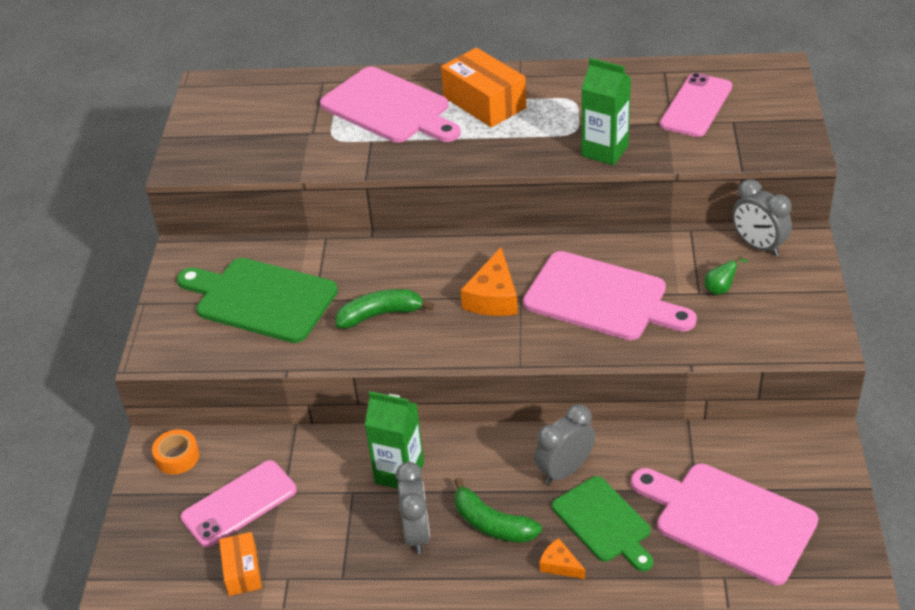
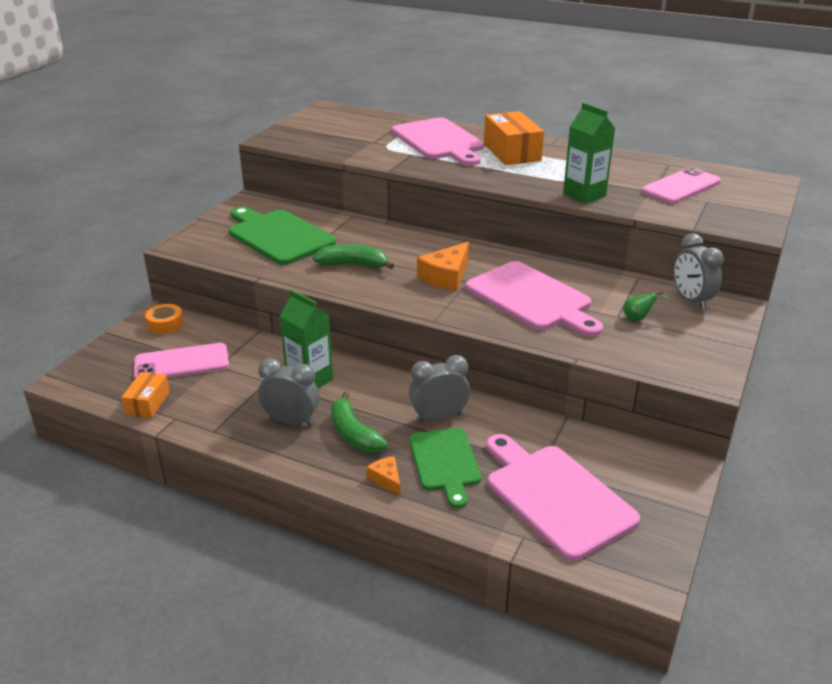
camera: 20 degrees right, 10 degrees down
(417, 533) = (291, 421): grey clock -> grey clock turned 90 degrees counterclockwise

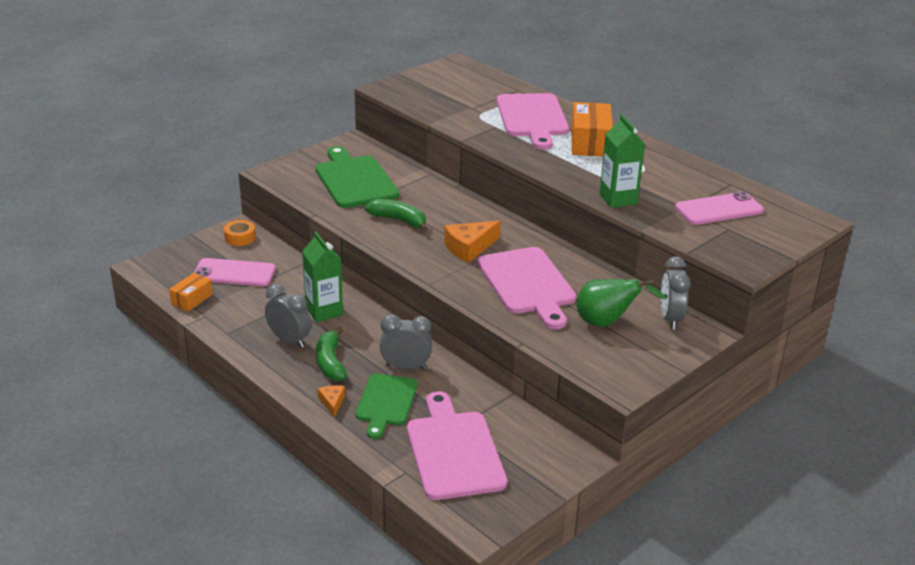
camera: 20 degrees right, 0 degrees up
(638, 318) = (606, 323): green pear -> green pear, size x2.08

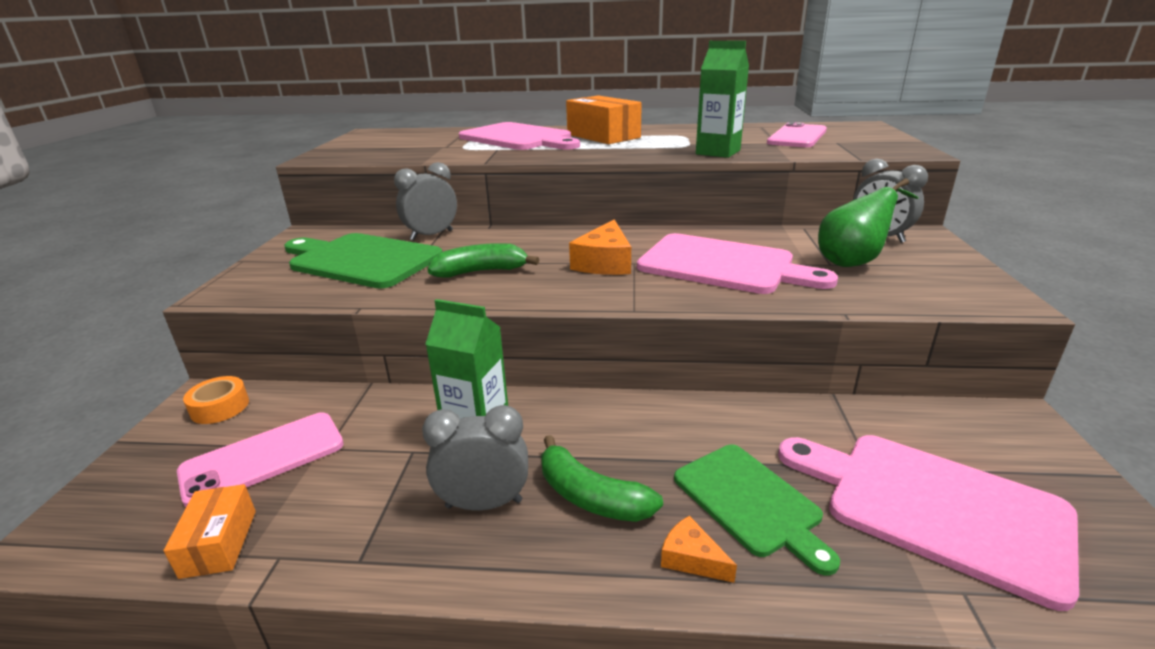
camera: 40 degrees left, 5 degrees down
(405, 367) = (688, 438): grey clock -> grey clock (431, 235)

